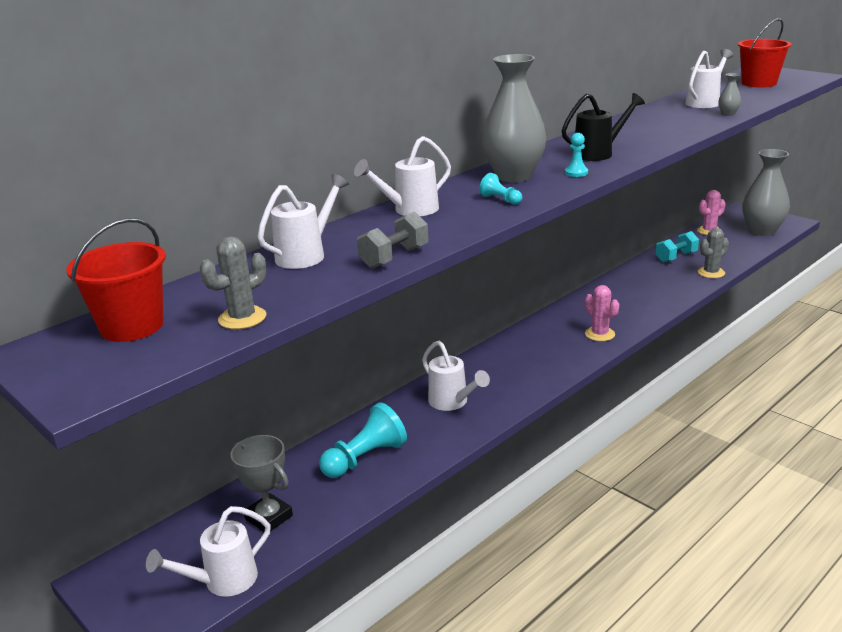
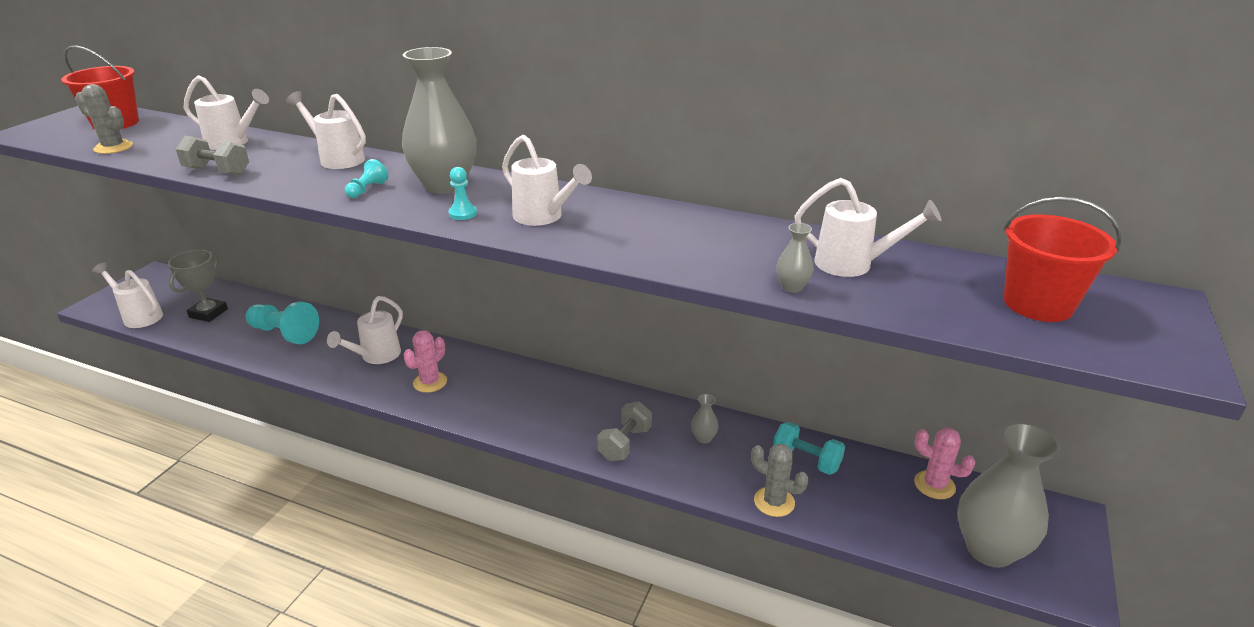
camera: 65 degrees right, 5 degrees up
(598, 153) = (543, 217): black watering can -> white watering can
(599, 334) = (542, 424): pink cactus -> pink cactus (430, 382)
(636, 307) = (625, 443): none -> grey dumbbell
(641, 282) = (703, 438): none -> grey vase

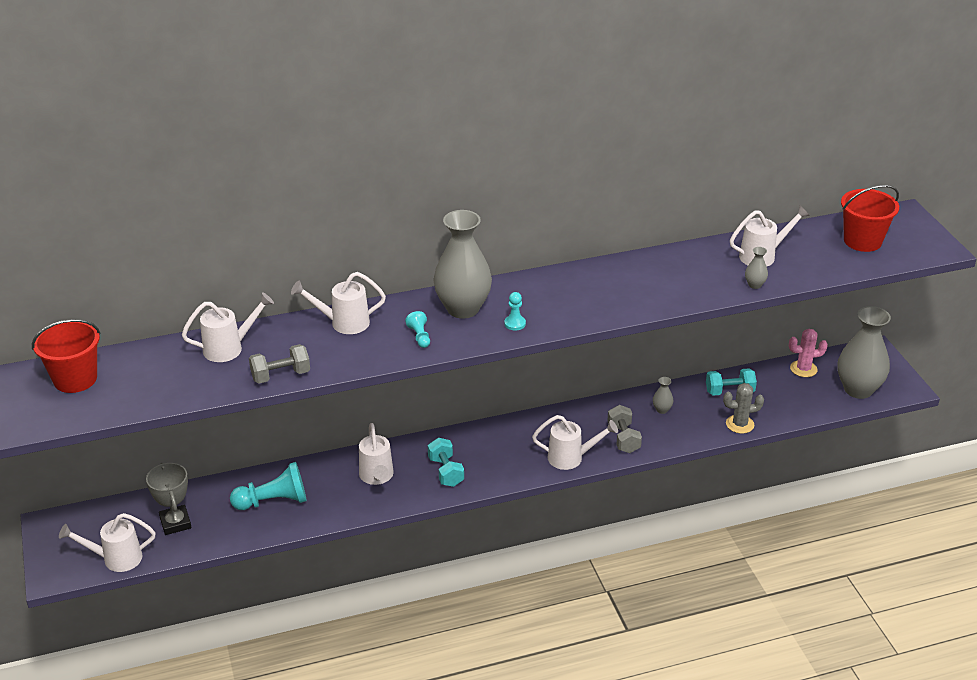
camera: 40 degrees left, 5 degrees up
(113, 147) = (140, 398): grey cactus -> none
(430, 382) = (446, 472): pink cactus -> turquoise dumbbell
(543, 217) = (565, 303): white watering can -> white watering can (571, 458)

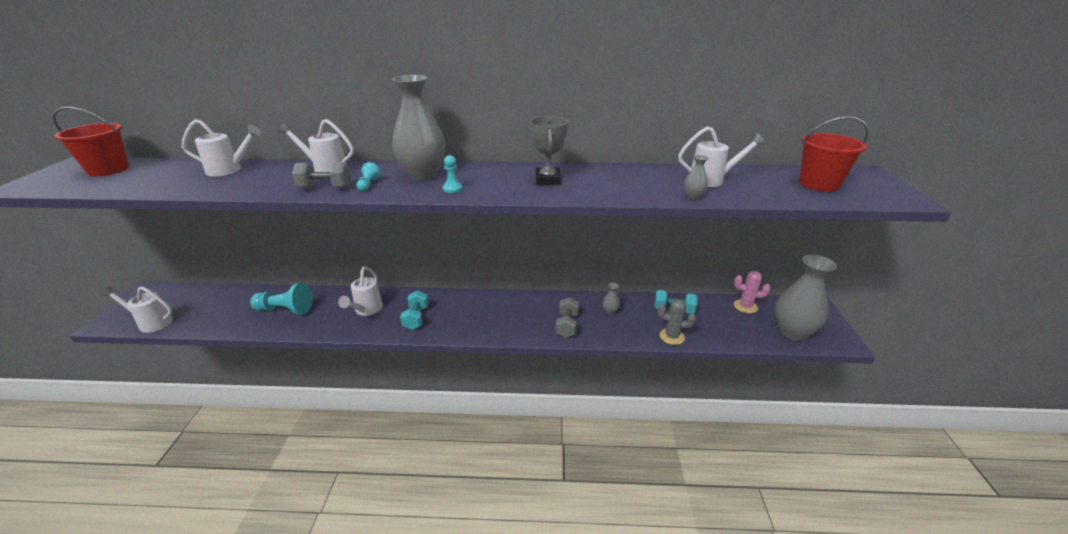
camera: 20 degrees right, 5 degrees down
(175, 523) = (212, 308): grey trophy -> grey trophy (548, 179)
(281, 375) = (235, 190): grey dumbbell -> grey dumbbell (325, 188)
(571, 458) = (516, 330): white watering can -> none

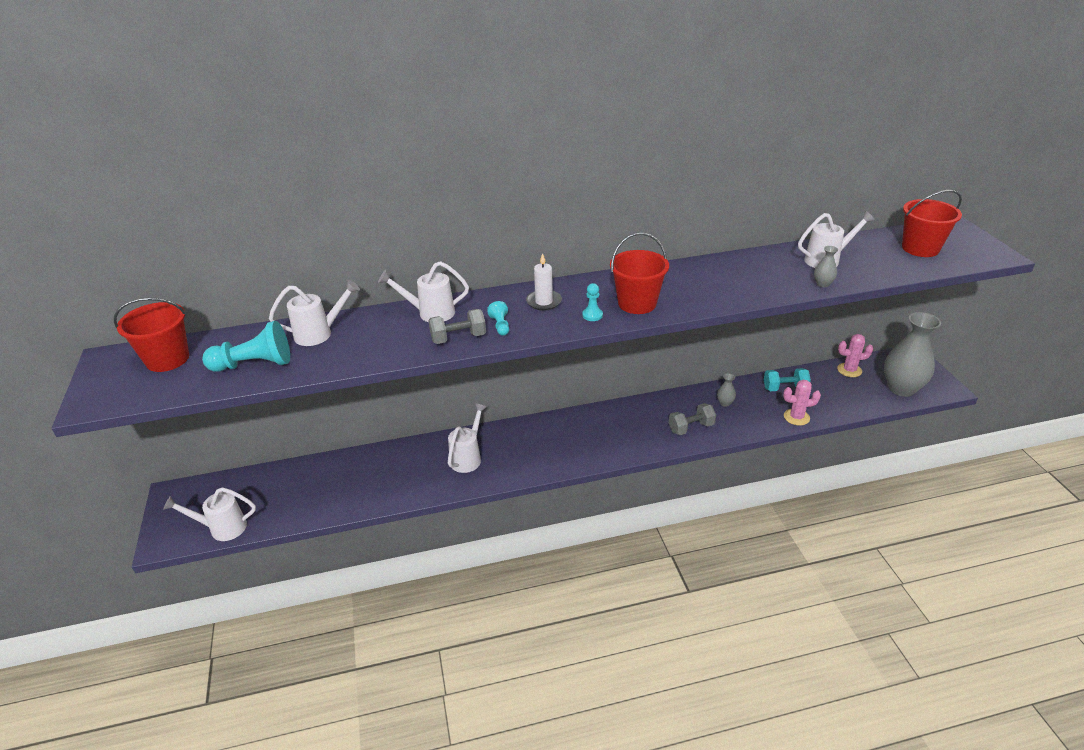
camera: 15 degrees left, 5 degrees up
(285, 310) = (373, 477): turquoise pawn -> turquoise pawn (254, 364)
(366, 310) = (468, 457): white watering can -> white watering can turned 150 degrees counterclockwise
(416, 318) = (530, 454): turquoise dumbbell -> none
(423, 174) = (544, 302): grey vase -> white candle
(500, 186) = (637, 303): none -> red bucket
(548, 179) = (675, 286): grey trophy -> none
(567, 325) = (691, 428): grey dumbbell -> grey dumbbell turned 75 degrees clockwise
(672, 336) = (796, 417): grey cactus -> pink cactus

